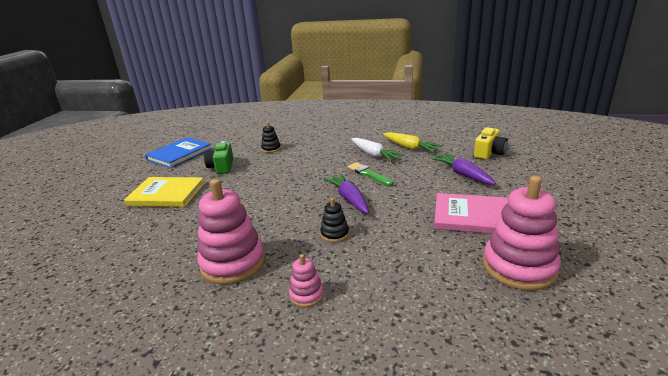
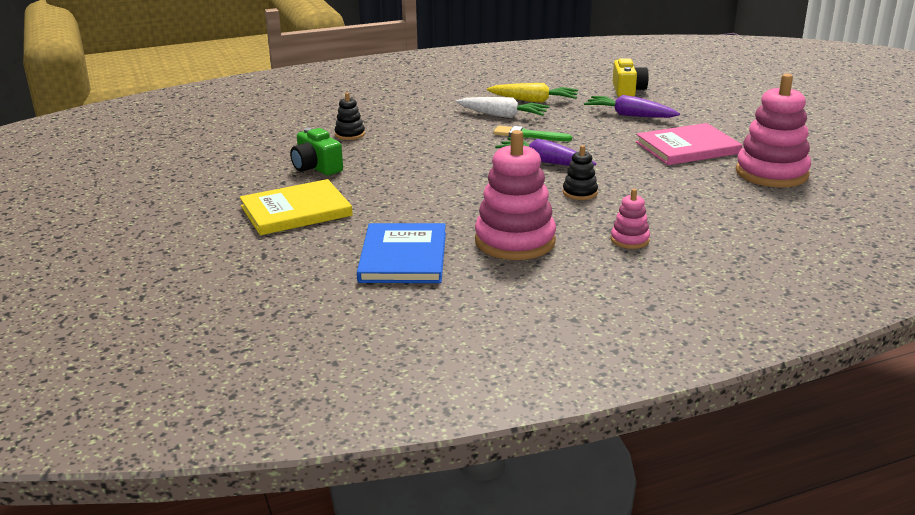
camera: 35 degrees left, 0 degrees up
(179, 154) = (212, 168): blue book -> blue book (403, 257)

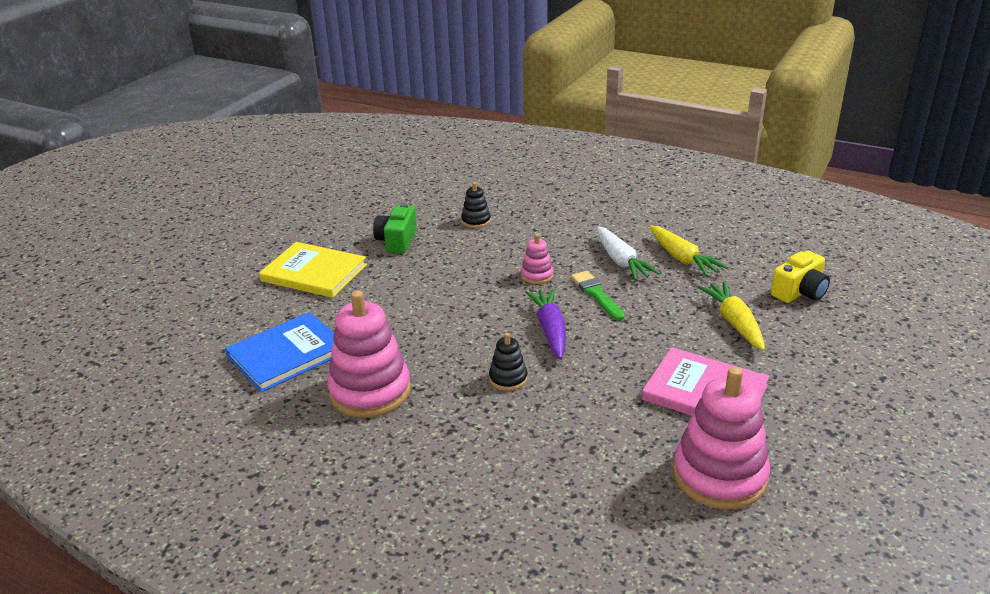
camera: 50 degrees right, 5 degrees up
(629, 115) = (734, 322): purple carrot -> yellow carrot
(630, 240) = (441, 451): pink stacking toy -> pink stacking toy (537, 275)

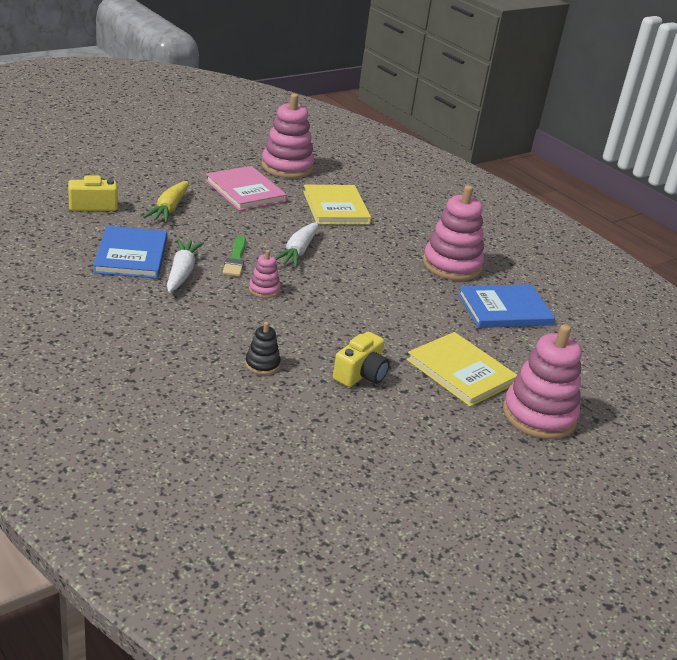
camera: 160 degrees left, 0 degrees up
(236, 263) = (539, 415): none -> pink stacking toy
(397, 241) = (361, 374): green camera -> yellow camera
(508, 379) = (355, 238): black stacking toy -> none
(550, 330) = (298, 252): purple carrot -> white carrot
(575, 421) = (336, 207): none -> yellow book
(682, 259) = (131, 255): yellow carrot -> blue book

